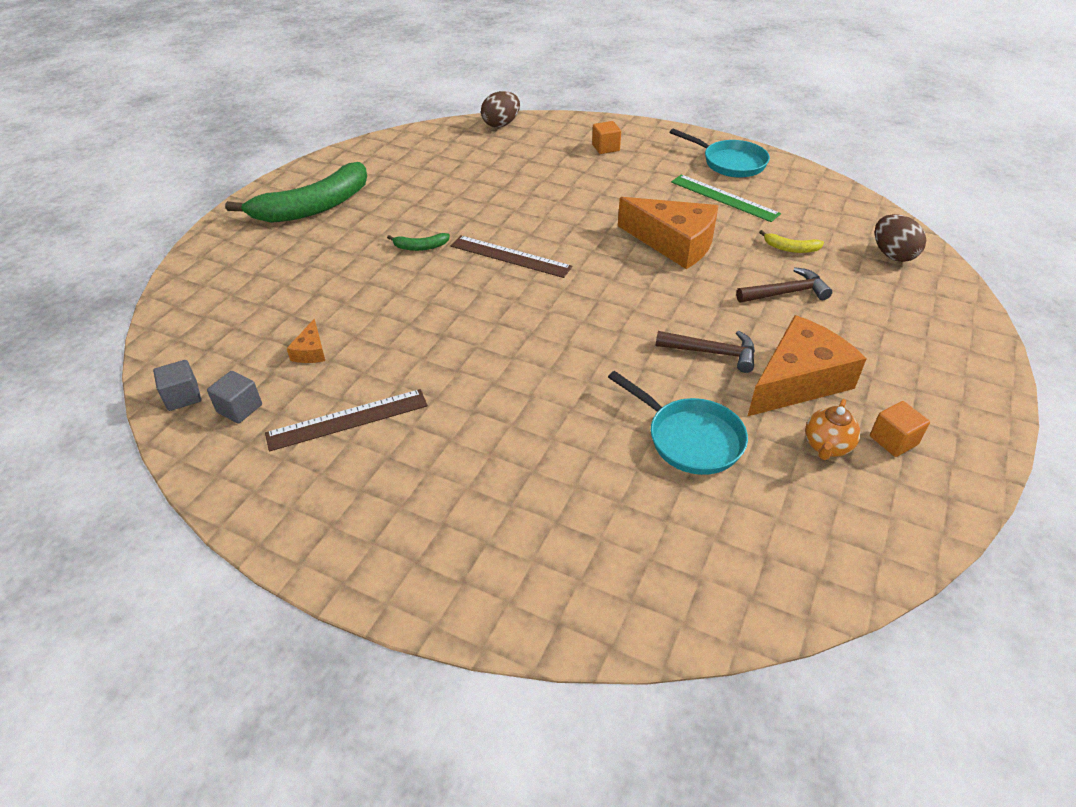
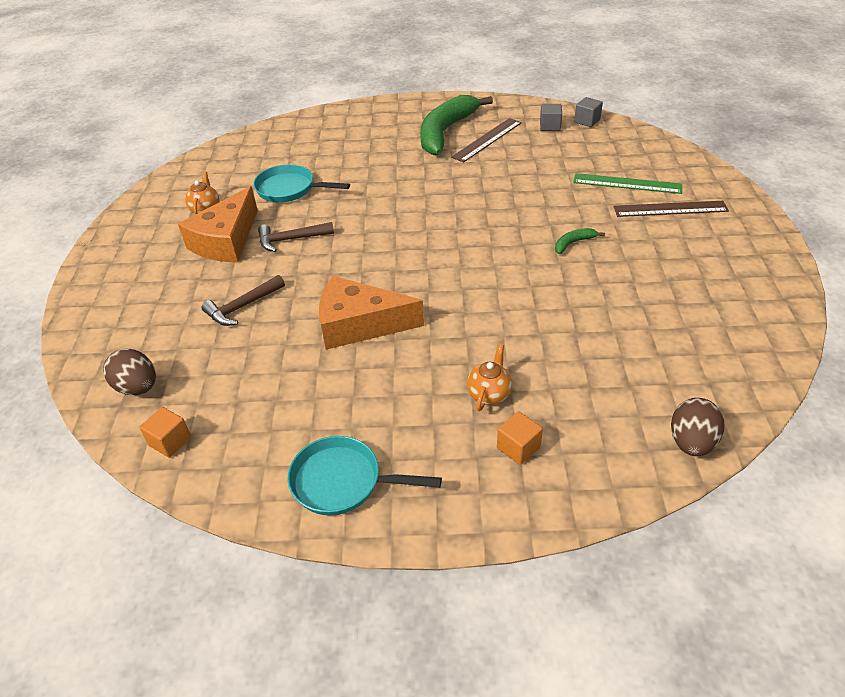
camera: 155 degrees right, 0 degrees up
(311, 351) = (552, 158): orange cheese -> none
(313, 207) = (711, 246): green banana -> green banana (446, 132)
(510, 256) = (493, 261): brown ruler -> brown ruler (670, 209)
(601, 174) = (489, 394): none -> orange teapot
(724, 197) = (330, 408): green ruler -> green ruler (627, 184)
(790, 248) = (243, 358): yellow banana -> none
(893, 440) = (163, 225): orange cube -> orange cube (170, 441)

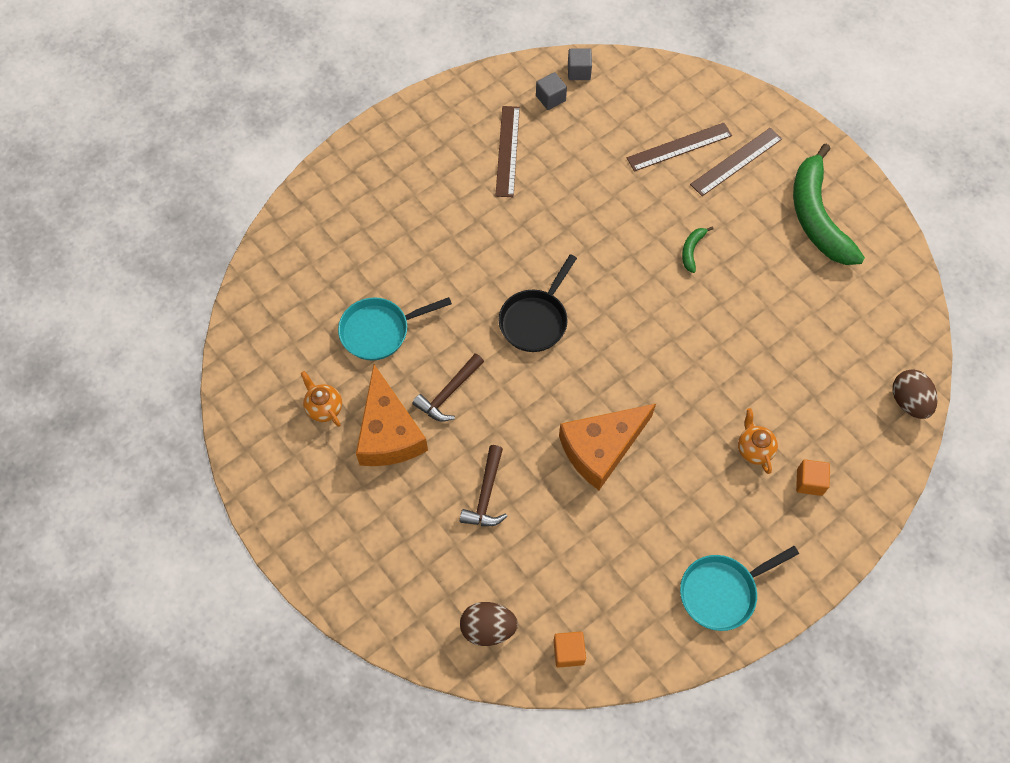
camera: 40 degrees left, 20 degrees up
(401, 229) = (535, 320): none -> black pan
(446, 132) = (457, 160): green banana -> green banana (817, 216)
(627, 184) = (679, 147): green ruler -> brown ruler

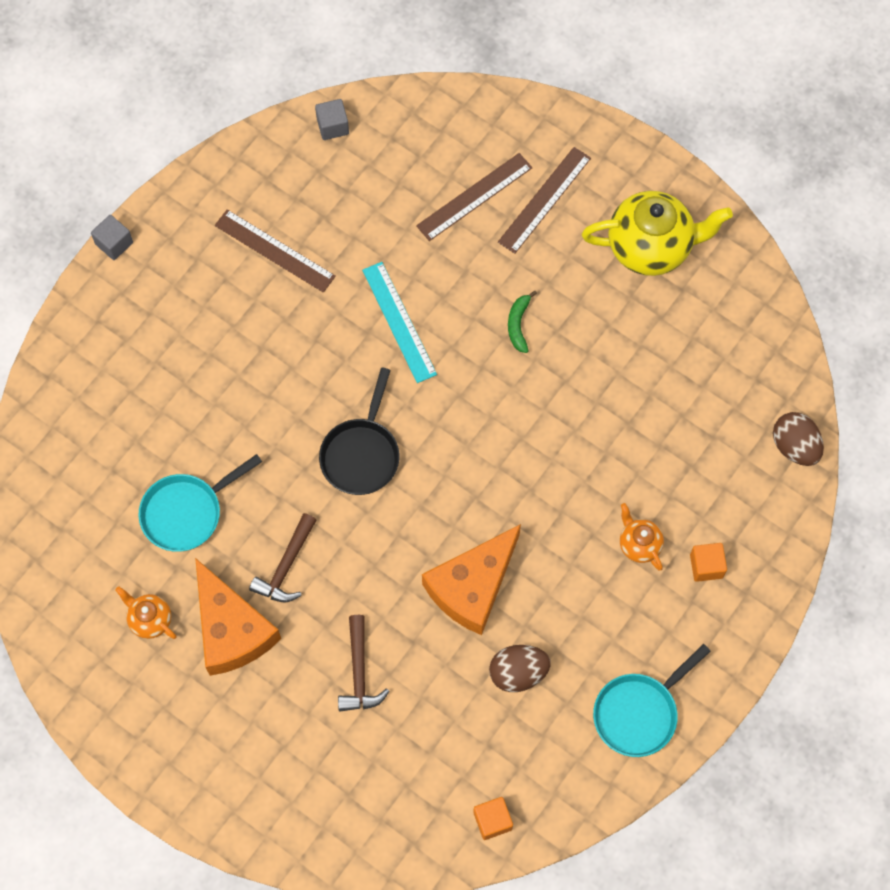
camera: 15 degrees left, 5 degrees up
(488, 628) = (400, 818): brown egg -> brown egg (518, 673)
(508, 151) = (275, 250): brown ruler -> brown ruler turned 45 degrees counterclockwise
(550, 98) = (308, 169): grey cube -> grey cube (114, 243)
(594, 226) = (399, 322): none -> turquoise ruler
(817, 216) = (650, 247): green banana -> yellow teapot

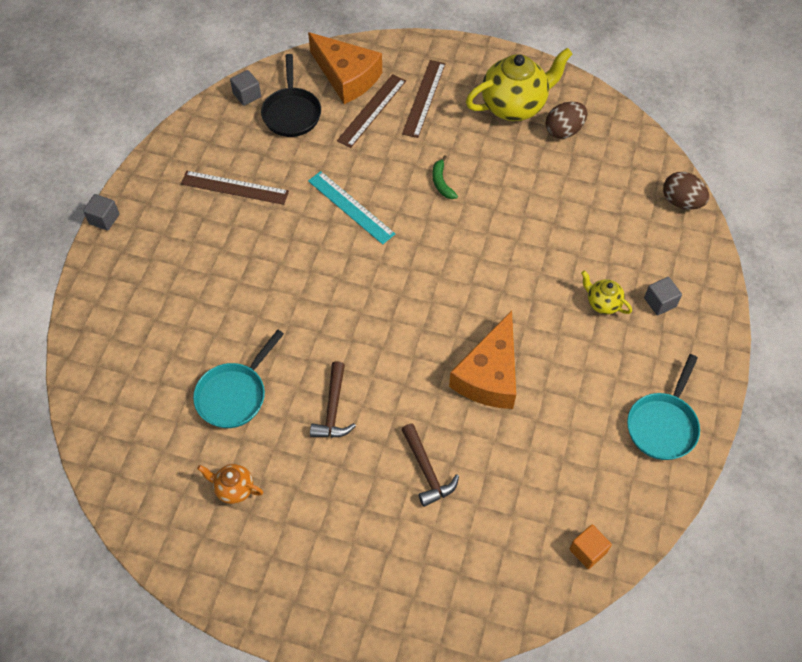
camera: 20 degrees left, 10 degrees down
(231, 629) = (306, 473): orange cheese -> orange cheese (347, 76)
(361, 454) = (360, 307): black pan -> black pan (291, 113)
(518, 673) = (555, 427): brown egg -> brown egg (564, 131)
(639, 544) = (602, 303): orange teapot -> yellow teapot
(706, 566) = (660, 302): orange cube -> grey cube

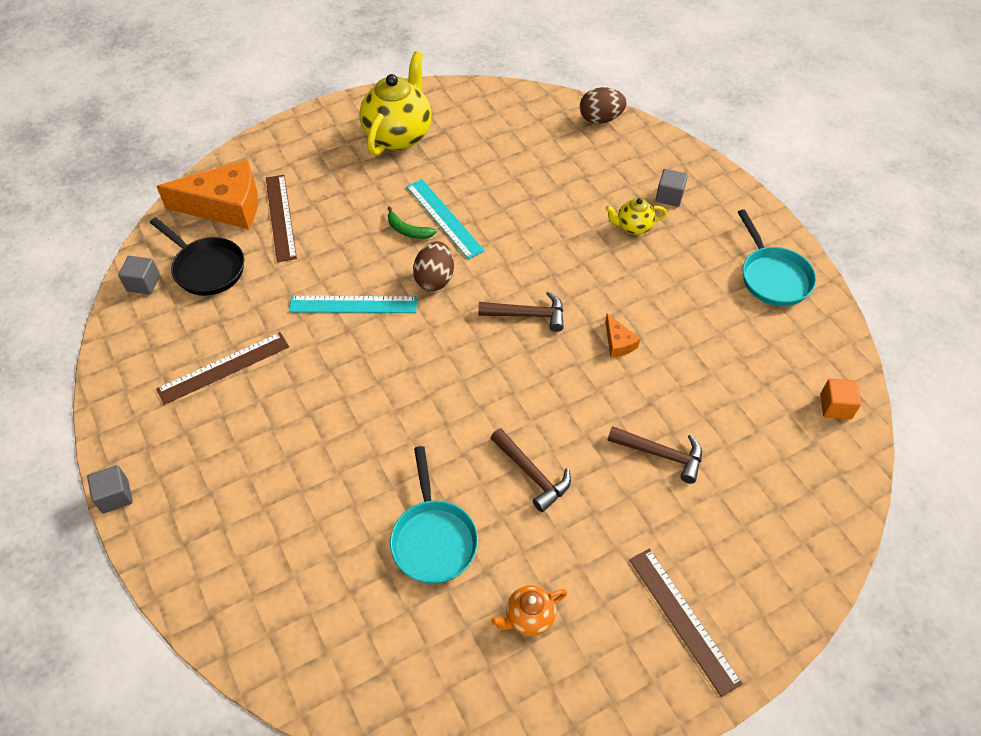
camera: 45 degrees left, 5 degrees down
(424, 98) = (316, 178): brown ruler -> brown ruler (683, 619)
(452, 305) = (527, 315): none -> brown hammer
(475, 192) = (444, 218): none -> turquoise ruler
(489, 375) = (618, 343): orange cheese -> orange cheese, size x0.43
(564, 131) = (458, 128): brown egg -> brown egg (435, 279)

